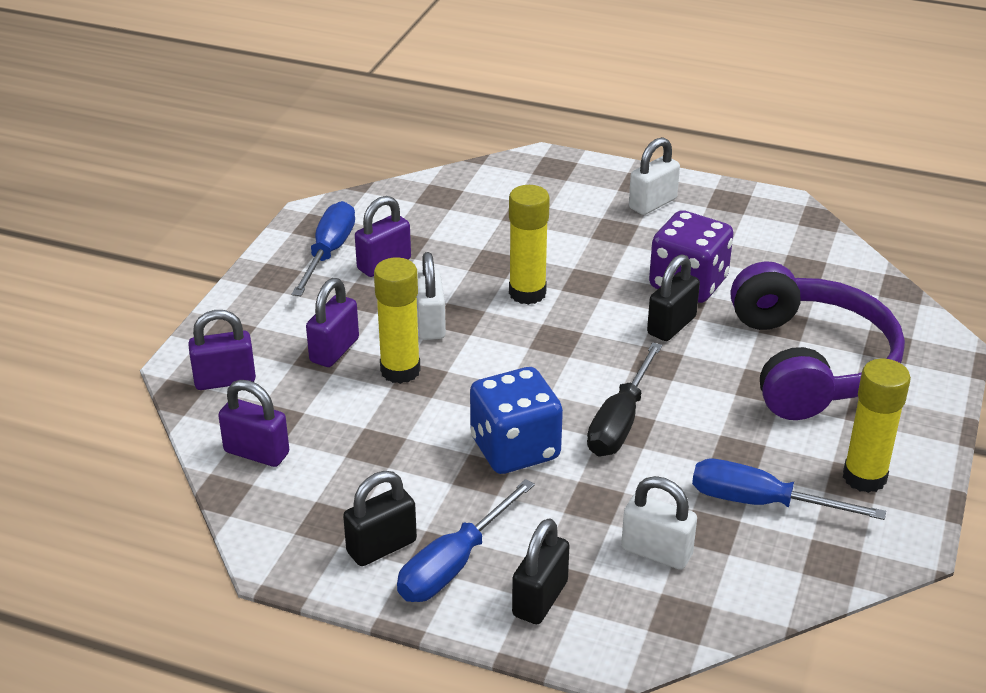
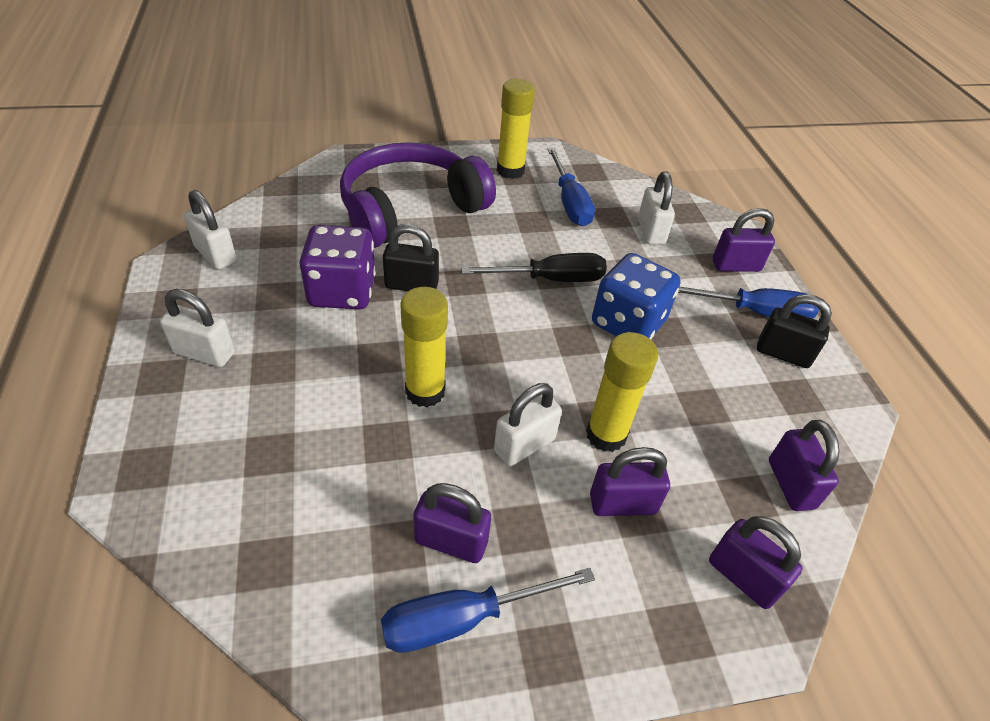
camera: 125 degrees left, 10 degrees up
(540, 599) = (736, 266): black padlock -> purple padlock
(787, 228) = (216, 255): none -> white padlock

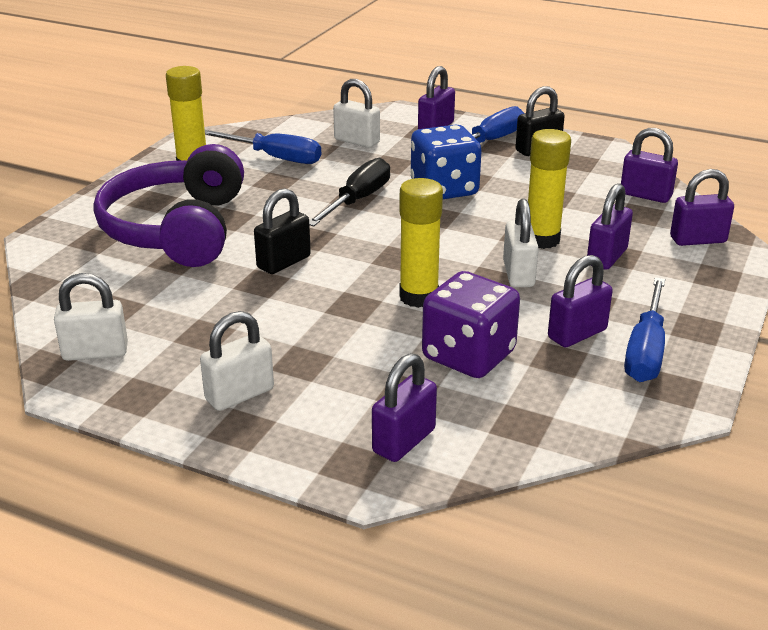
camera: 50 degrees left, 15 degrees down
(191, 486) = (404, 441): none -> purple padlock
(342, 291) = (247, 298): purple dice -> purple dice (468, 356)

